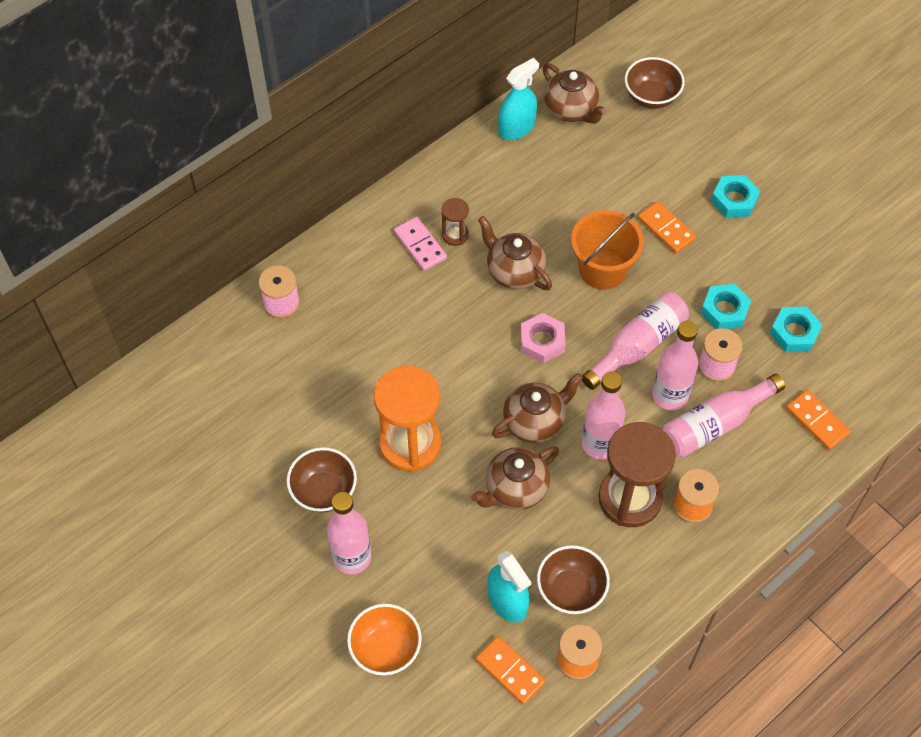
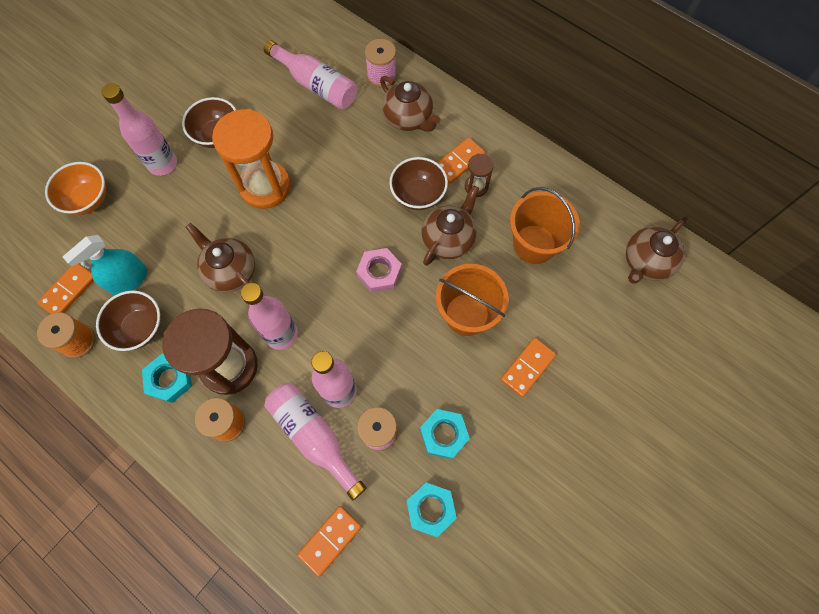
camera: 80 degrees right, 10 degrees up
(420, 245) = (459, 162): pink domino -> orange domino
(516, 128) = (609, 218): turquoise spray bottle -> none
(534, 197) = (534, 244): none -> orange bucket
(535, 421) = (297, 278): brown teapot -> brown teapot (408, 118)
(637, 346) = (388, 355): pink bottle -> pink bottle (316, 85)
(651, 97) = (687, 336): brown bowl -> brown bowl (418, 195)
(734, 200) = (581, 433): turquoise nut -> turquoise nut (169, 379)

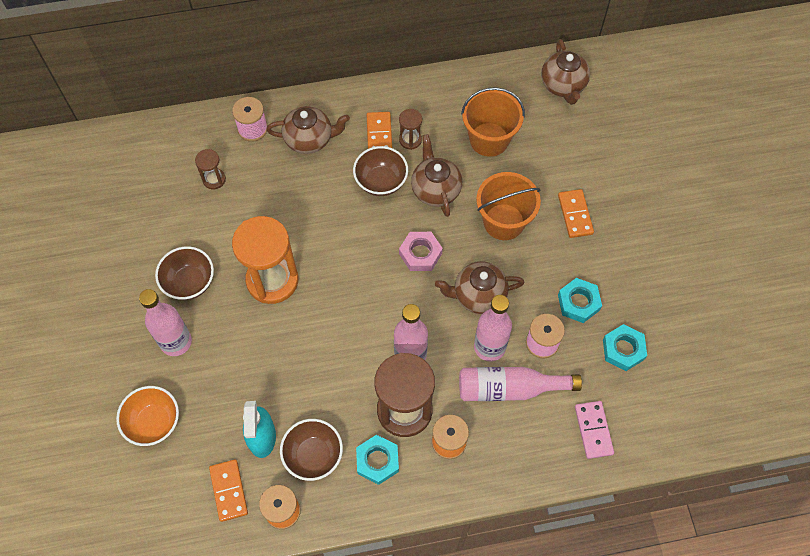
camera: 50 degrees left, 5 degrees down
(231, 271) = (324, 356): brown teapot -> brown teapot (478, 295)
(316, 85) = (214, 179): pink bottle -> brown hourglass
(330, 540) = (593, 430): orange domino -> pink domino

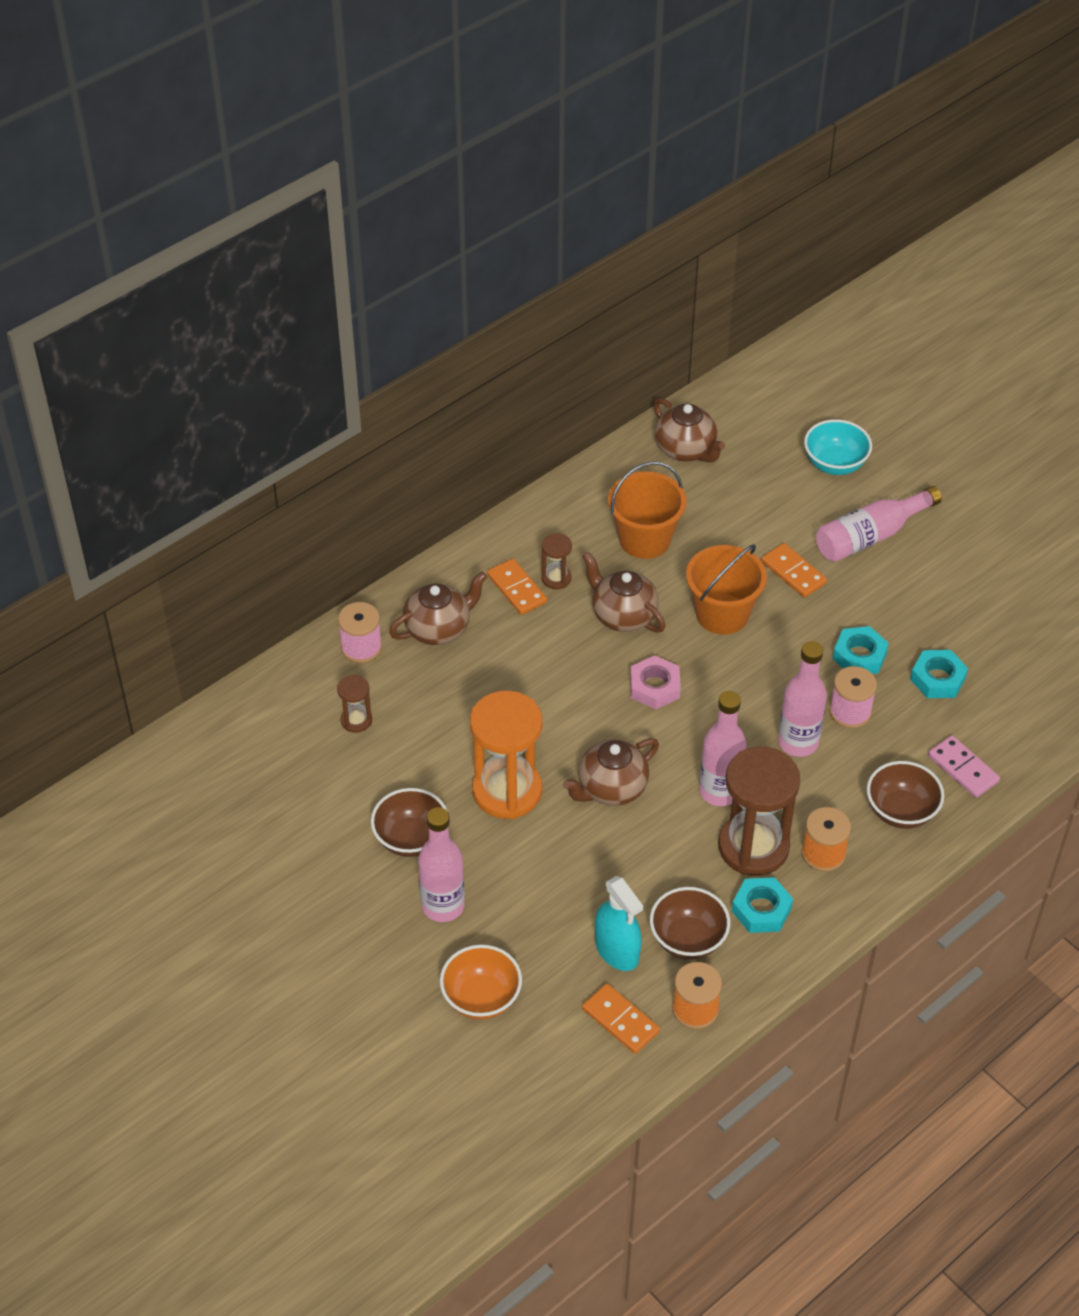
camera: 30 degrees left, 15 degrees down
(381, 182) = (555, 635): brown bowl -> brown bowl (901, 811)
(478, 295) = (748, 698): brown teapot -> brown teapot (611, 788)
(509, 388) = (849, 772): pink bottle -> pink bottle (871, 536)
(662, 145) = (835, 464): none -> turquoise bowl

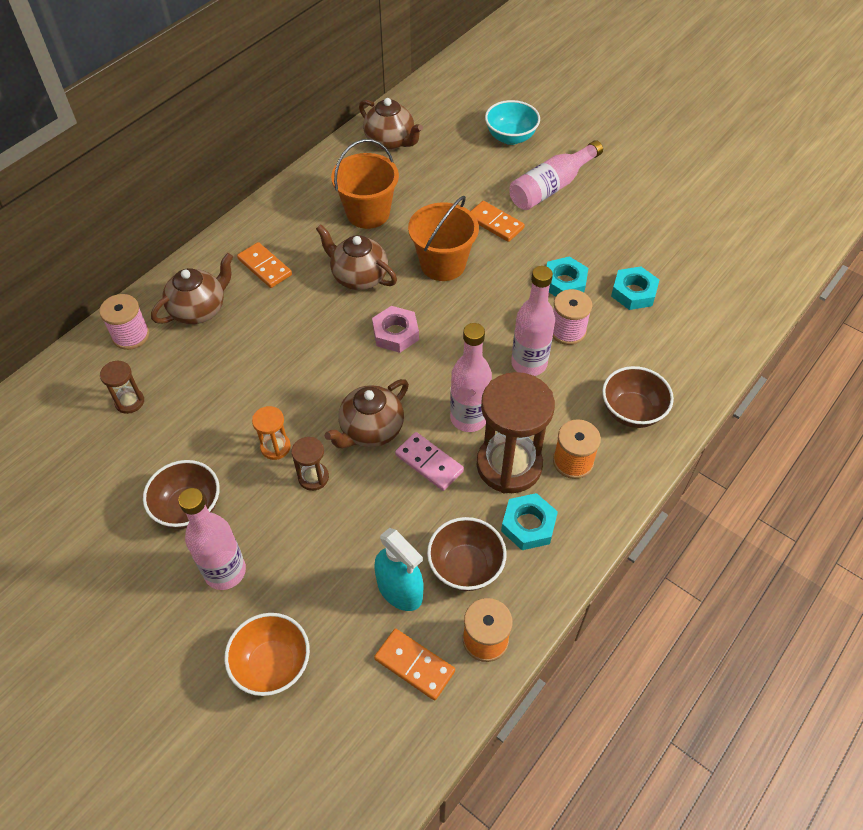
camera: 10 degrees left, 5 degrees up
(507, 791) = (275, 447): orange hourglass -> orange hourglass, size x0.46
(556, 578) = (297, 254): brown hourglass -> brown hourglass (313, 477)
(963, 768) = (675, 365): pink domino -> pink domino (429, 463)

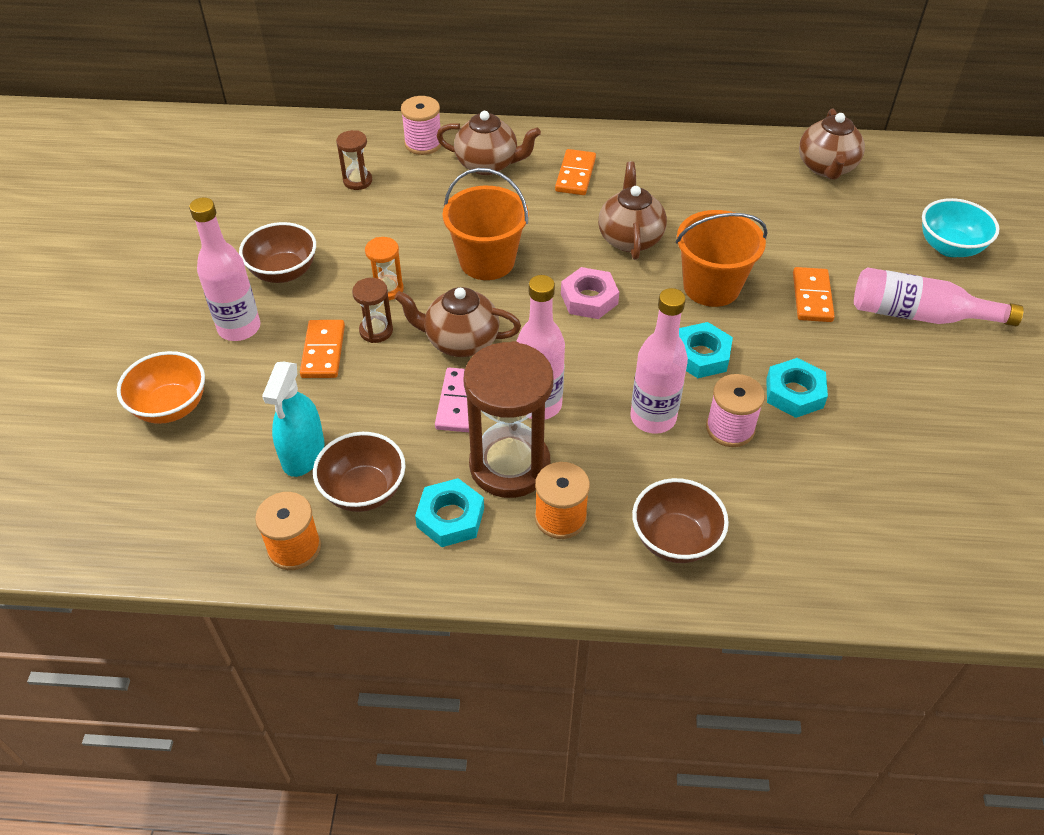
camera: 55 degrees right, 5 degrees down
(368, 213) = (715, 202): orange bucket -> orange bucket (487, 261)
(414, 665) = (232, 506): orange domino -> orange domino (323, 351)
(633, 292) = (848, 461): turquoise nut -> turquoise nut (701, 355)

